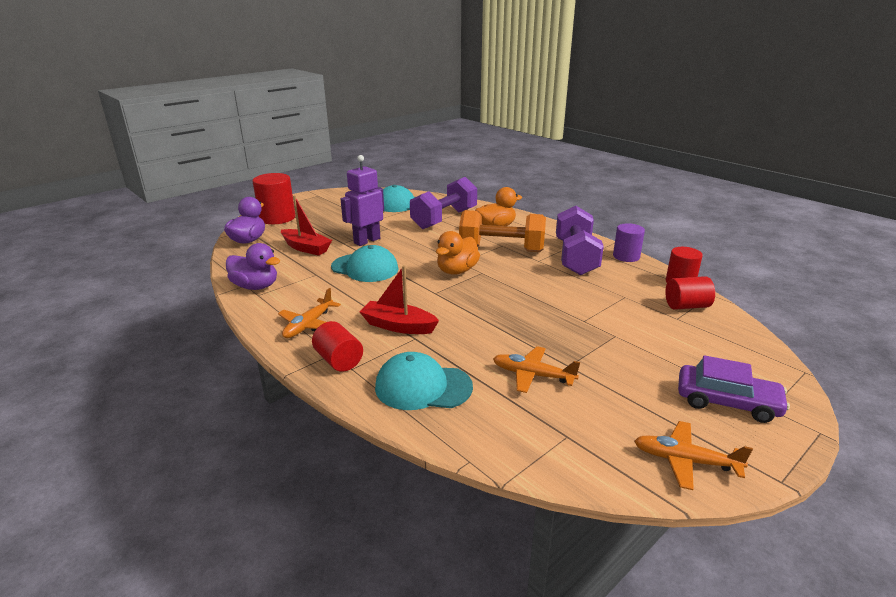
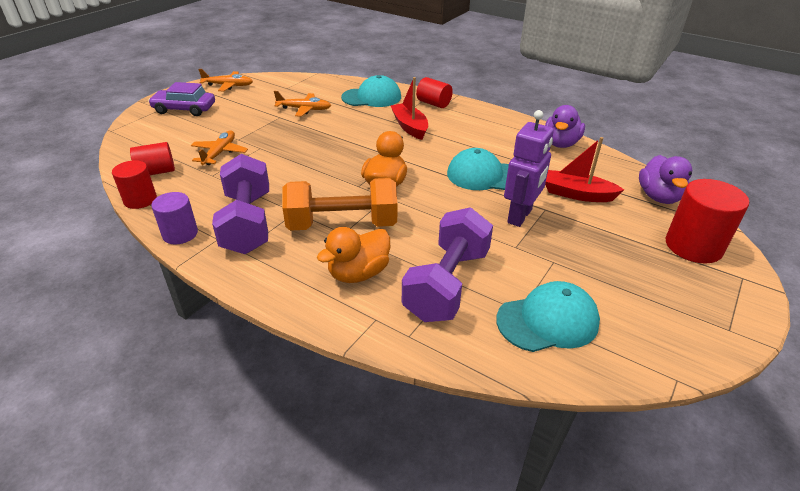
camera: 165 degrees right, 10 degrees up
(256, 286) = (560, 143): purple duck -> purple duck turned 75 degrees counterclockwise
(309, 325) = (477, 120): orange plane -> orange plane (219, 153)
(398, 326) = (410, 127): red boat -> red boat turned 120 degrees counterclockwise

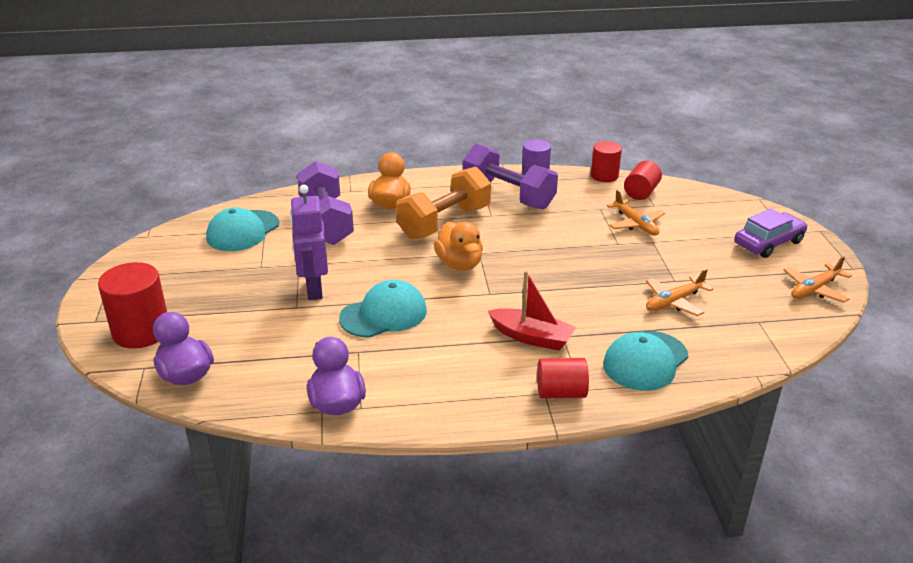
camera: 140 degrees right, 5 degrees down
(576, 194) = (275, 337): red boat -> none

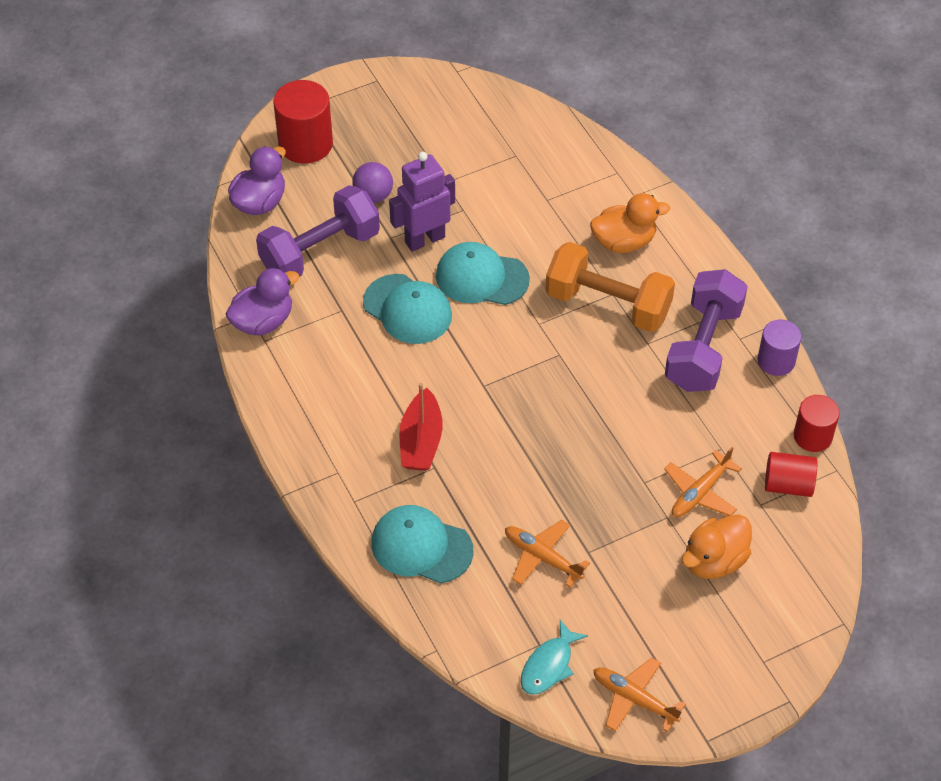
camera: 70 degrees right, 20 degrees up
(241, 306) = (373, 195): none -> purple ball
(243, 231) = (502, 139): turquoise cap -> turquoise cap (481, 277)
(326, 222) = (555, 200): purple dumbbell -> purple dumbbell (320, 252)
(459, 264) = (527, 343): orange duck -> orange duck (714, 561)
(561, 392) = (342, 485): red cylinder -> none
(768, 243) = (725, 642): purple car -> none
(779, 321) = (549, 665): none -> turquoise fish

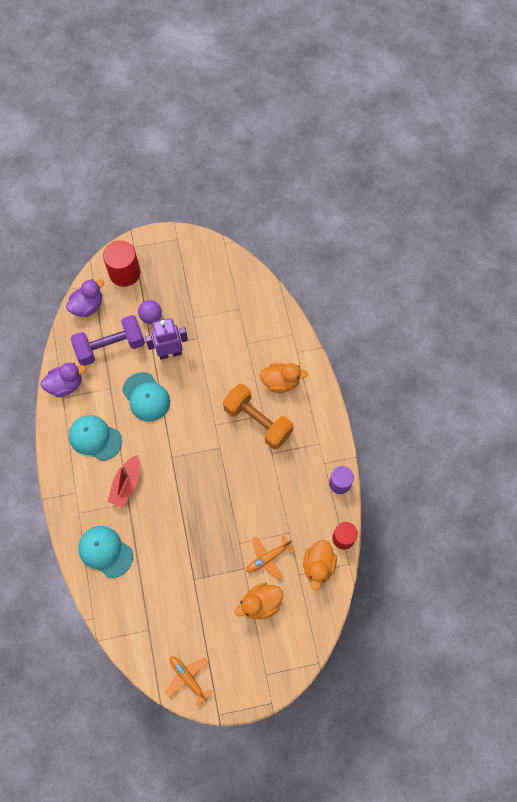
camera: 15 degrees right, 15 degrees up
(481, 277) = (193, 386): turquoise cap -> turquoise cap (95, 438)
(542, 557) = (168, 576): orange plane -> none
(549, 665) = (149, 644): turquoise fish -> none
(703, 347) = (301, 464): purple dumbbell -> none
(788, 485) = (318, 566): red cylinder -> orange duck

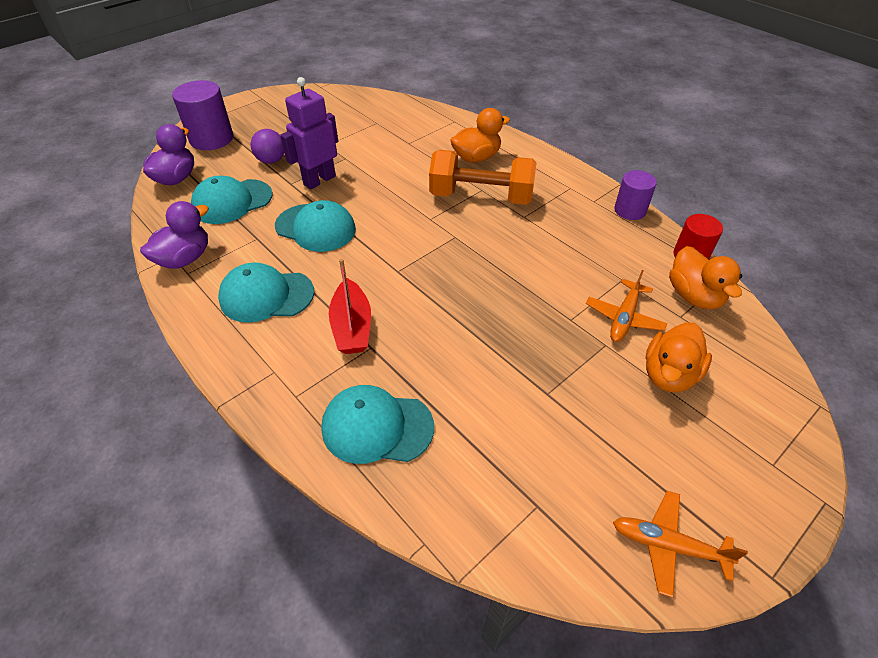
camera: 30 degrees left, 20 degrees down
(110, 347) = (232, 202): purple dumbbell -> turquoise cap
(124, 273) = (211, 139): red cylinder -> purple cylinder

